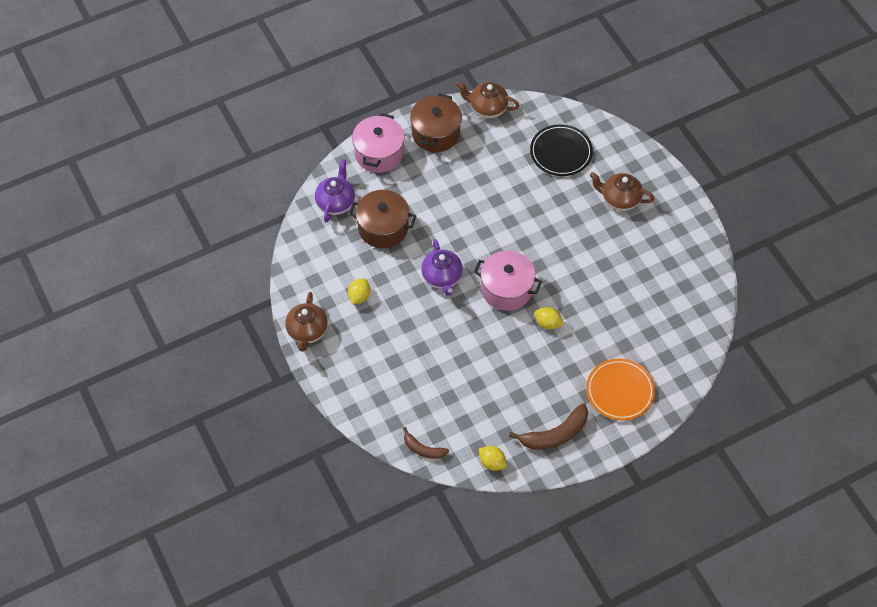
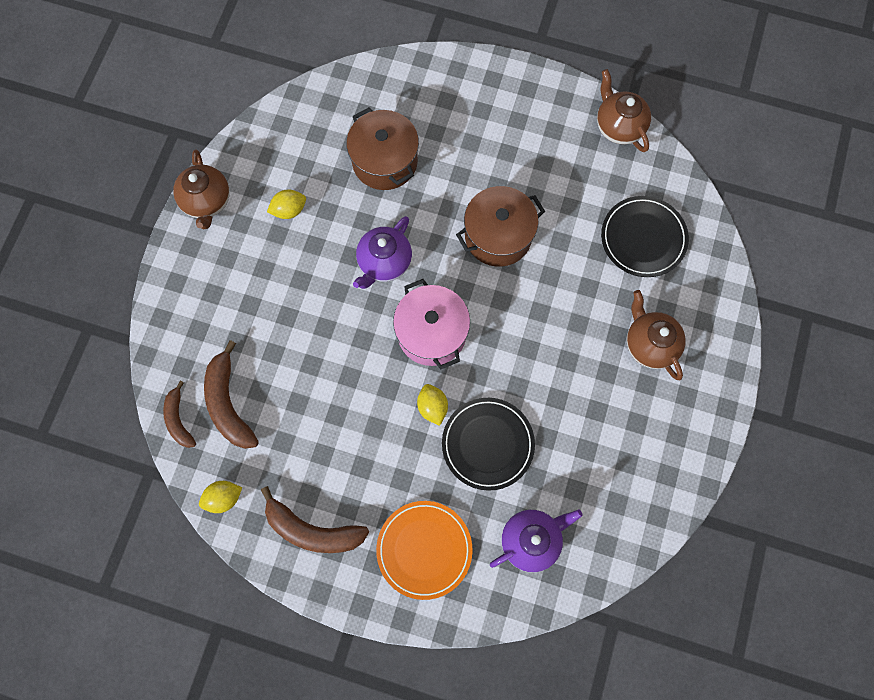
camera: 45 degrees right, 15 degrees up
(307, 332) = (207, 201): brown teapot -> brown teapot turned 60 degrees counterclockwise
(336, 202) = (370, 97): purple teapot -> purple teapot (531, 540)
(379, 153) = (462, 82): pink pot -> none
(436, 133) = (539, 109): brown pot -> brown pot (498, 236)
(440, 417) = (229, 403): none -> brown banana
(492, 462) = (224, 498): yellow lemon -> yellow lemon turned 75 degrees clockwise
(595, 315) = (487, 444): none -> black plate

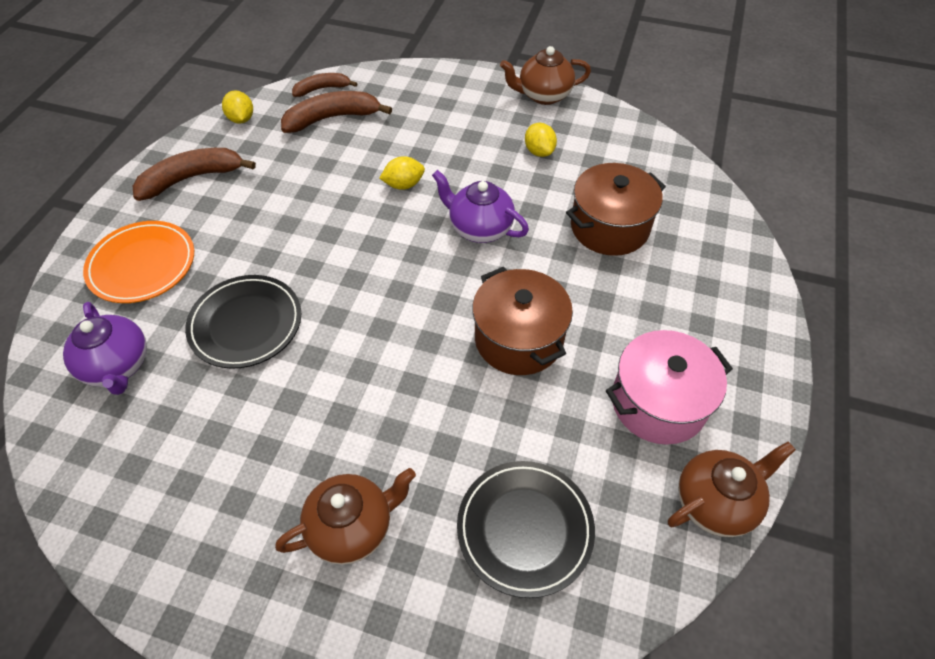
camera: 90 degrees right, 20 degrees down
(313, 530) = (192, 178): brown banana -> brown banana turned 45 degrees clockwise
(431, 333) = (391, 271): pink pot -> pink pot (658, 403)
(432, 407) = (301, 272): yellow lemon -> yellow lemon (404, 185)

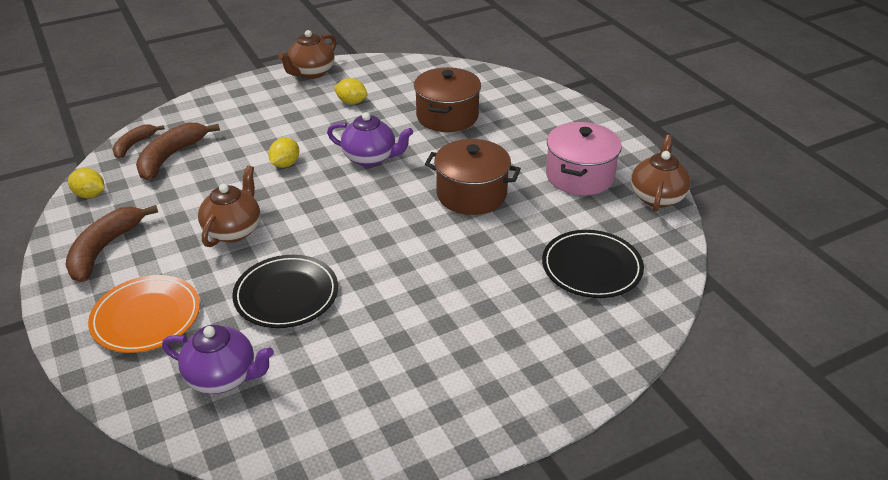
camera: 45 degrees left, 15 degrees down
(352, 527) = (506, 332): brown teapot -> brown teapot (234, 230)
(479, 228) = (370, 158): purple teapot -> purple teapot turned 150 degrees counterclockwise

